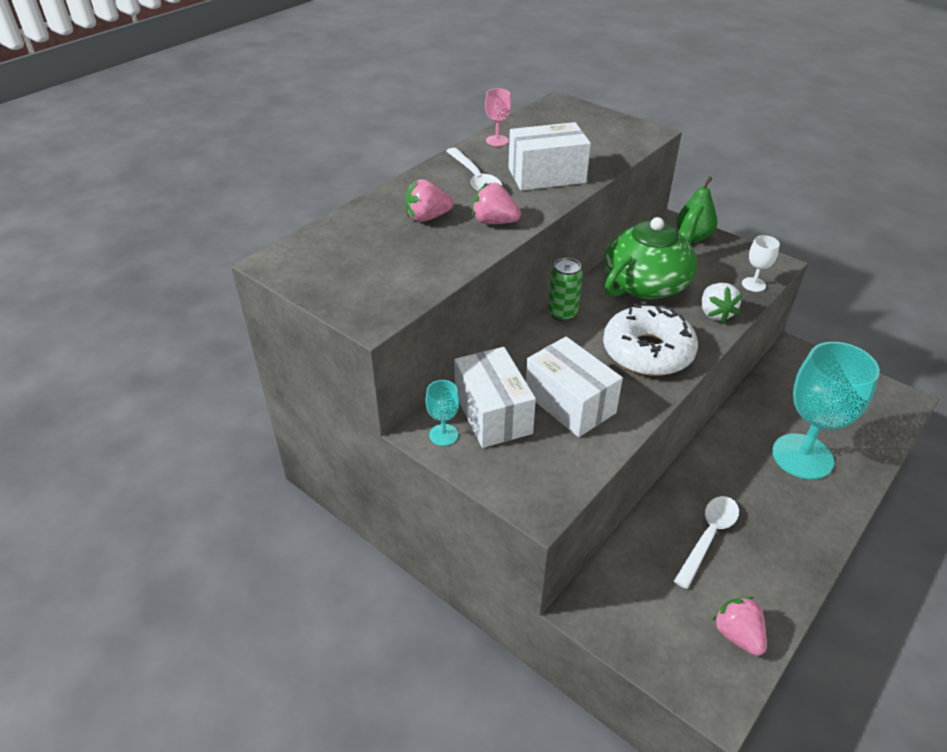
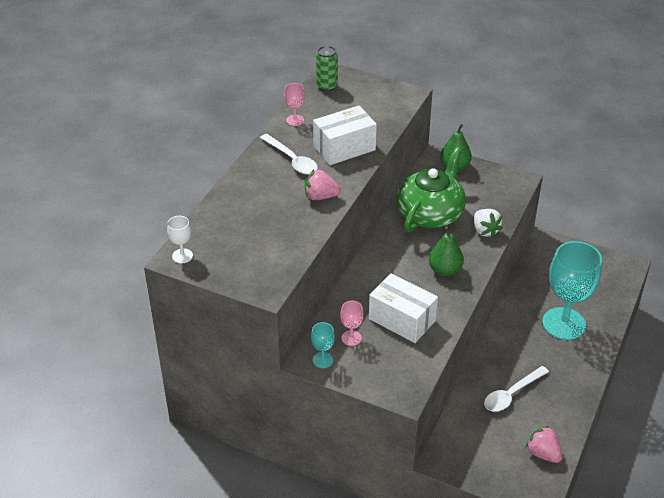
camera: 15 degrees left, 0 degrees up
(427, 217) = (270, 201): pink strawberry -> none
(493, 413) = (351, 338): white box -> pink goblet
(562, 314) = (375, 251): green can -> green can (326, 86)
(647, 351) = (445, 270): white donut -> green pear
(708, 537) = (511, 394): white spoon -> white spoon turned 150 degrees counterclockwise
(753, 284) = (507, 201): white goblet -> white goblet (182, 256)

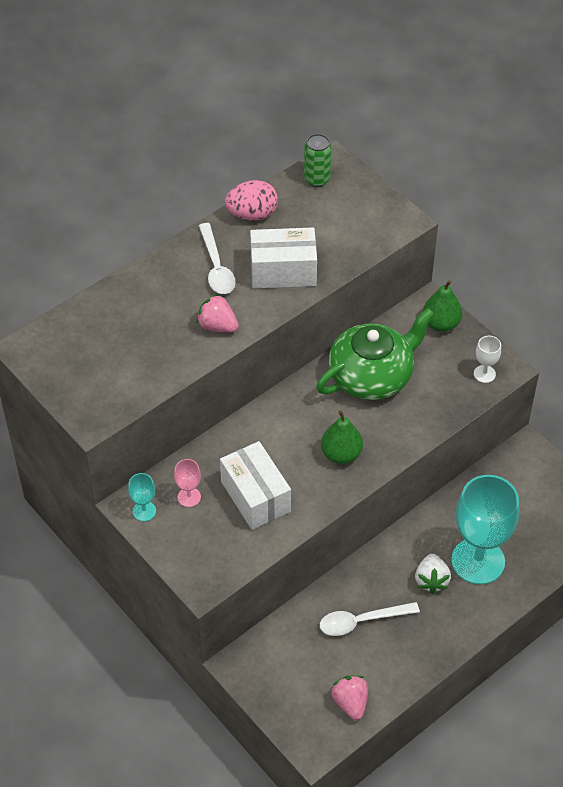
camera: 25 degrees right, 10 degrees up
(182, 256) = (32, 347): white goblet -> white goblet (484, 374)
(295, 120) = (252, 214): pink goblet -> pink egg
(485, 231) = (420, 421): white strawberry -> white strawberry (431, 580)

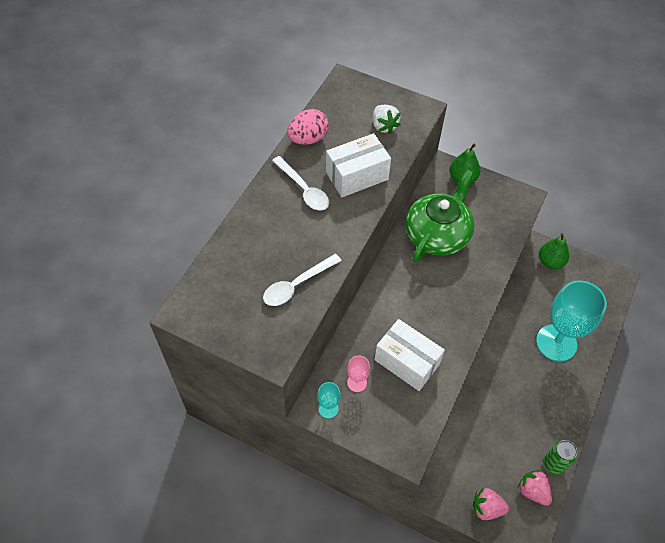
camera: 25 degrees left, 5 degrees up
(217, 326) = (331, 237): pink strawberry -> pink strawberry (486, 508)
(317, 179) = (341, 97): green can -> green can (553, 464)
(341, 454) = (450, 303): green pear -> green pear (550, 262)
(361, 621) = (505, 422): white spoon -> white spoon (297, 285)
(431, 580) = (534, 370): white strawberry -> white strawberry (384, 126)
(484, 374) = (513, 205): white goblet -> none

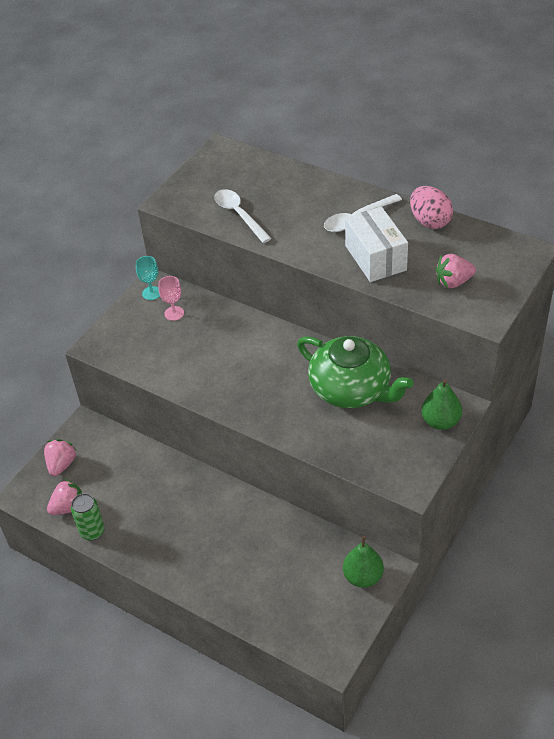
camera: 100 degrees right, 10 degrees down
(384, 126) = (453, 282): white strawberry -> pink strawberry
(407, 362) = (190, 351): white box -> none
(556, 343) = (240, 561): turquoise goblet -> none

